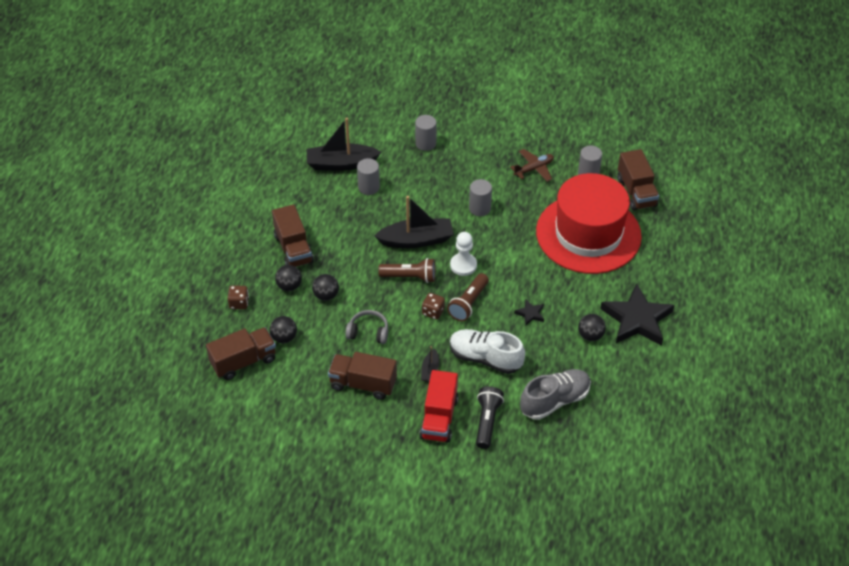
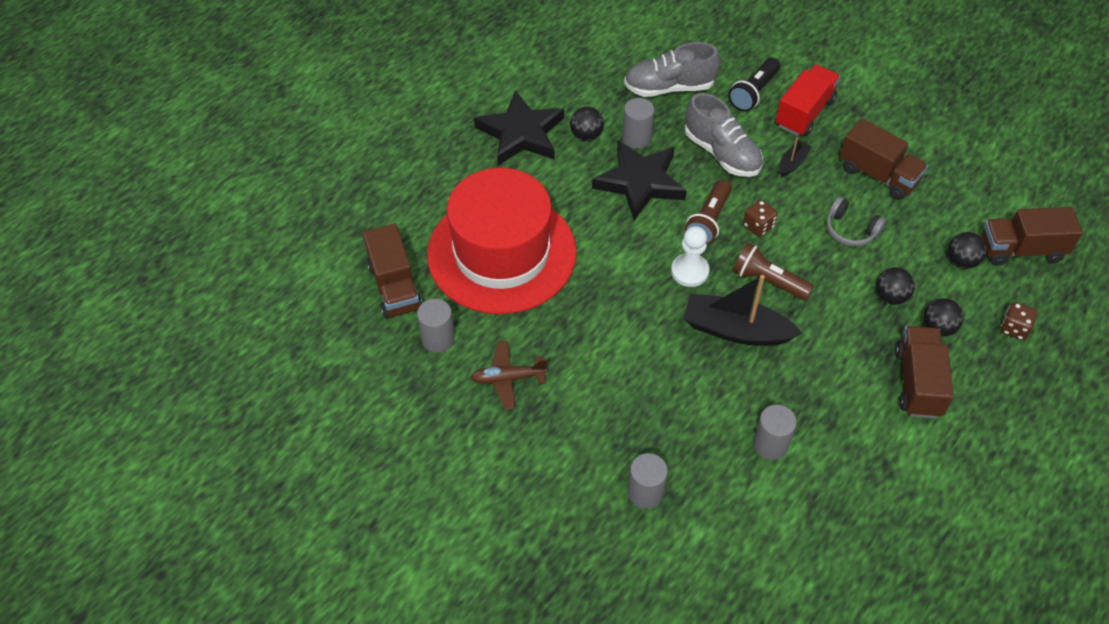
camera: 155 degrees left, 5 degrees up
(341, 164) = (798, 507): black boat -> none
(468, 303) = (708, 221): brown flashlight -> brown flashlight turned 150 degrees clockwise
(479, 208) = (623, 345): grey cylinder -> grey cylinder (636, 138)
(485, 358) = (721, 153): white shoe -> grey shoe
(530, 314) = (640, 182): black star -> black star, size x2.33
(636, 192) = (395, 287): brown truck -> brown truck turned 150 degrees clockwise

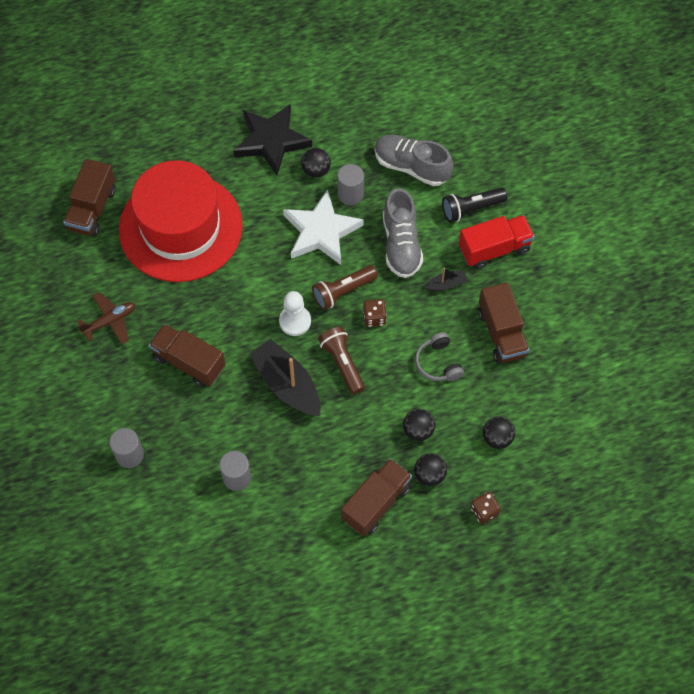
camera: 35 degrees right, 10 degrees up
(438, 339) = (89, 264): grey cylinder -> none
(508, 378) = (110, 321): brown plane -> brown plane turned 120 degrees clockwise
(640, 182) = (321, 231): black star -> white star
(1021, 250) = (551, 458): brown truck -> brown truck (189, 362)

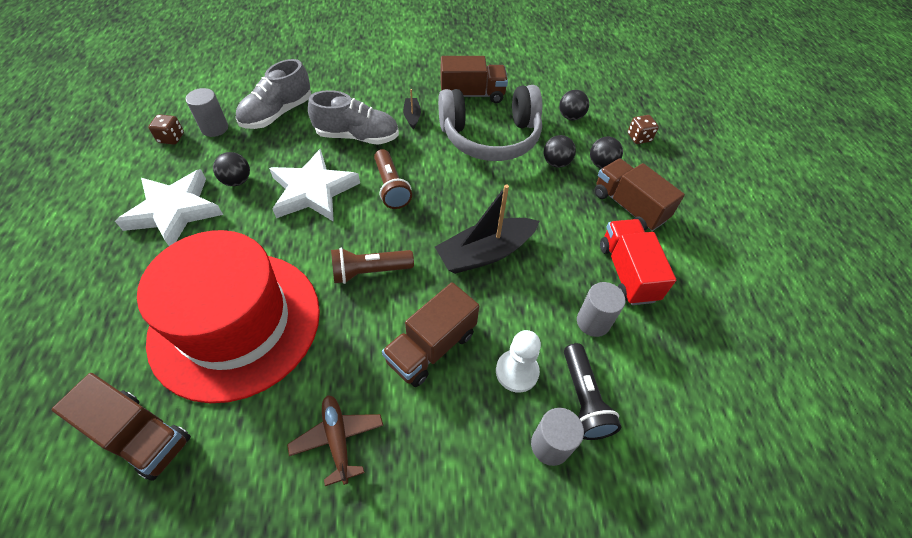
camera: 80 degrees left, 10 degrees down
(271, 141) = (174, 211): black star -> white star
(295, 321) = (411, 232): white pawn -> white pawn (517, 371)
(342, 363) = (472, 203): brown flashlight -> brown flashlight (370, 271)
(350, 194) = (282, 160): grey cylinder -> grey cylinder (215, 128)
(374, 318) = (429, 170): brown dice -> brown dice (171, 138)
(438, 363) = (490, 137): grey headphones -> grey headphones, size x2.21
(471, 209) = (343, 87): black flashlight -> black flashlight (583, 399)
(494, 249) = (390, 82): red truck -> red truck (627, 272)

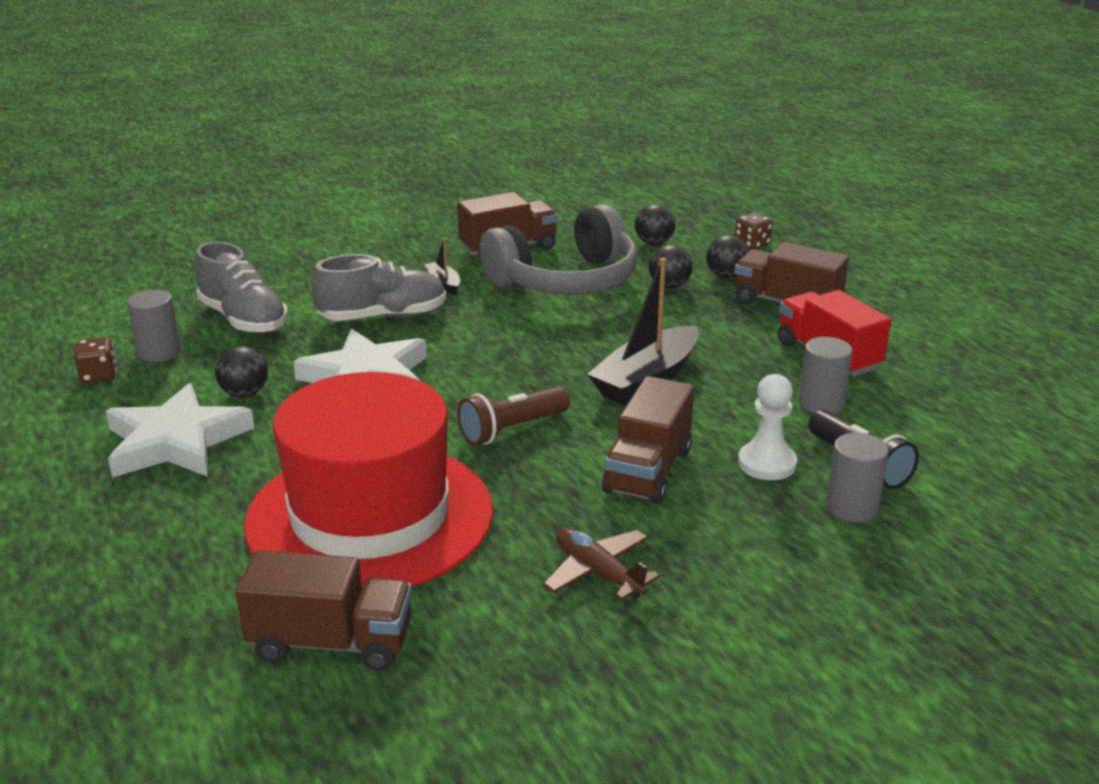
camera: 20 degrees left, 25 degrees down
(277, 113) = (243, 319): grey shoe -> grey shoe turned 60 degrees counterclockwise
(391, 187) = (473, 352): brown flashlight -> none

